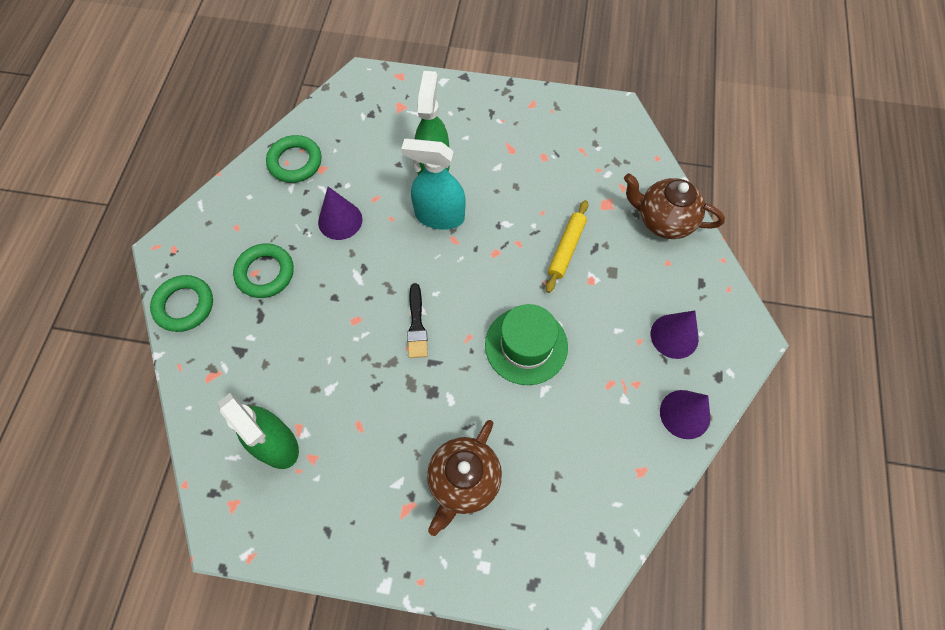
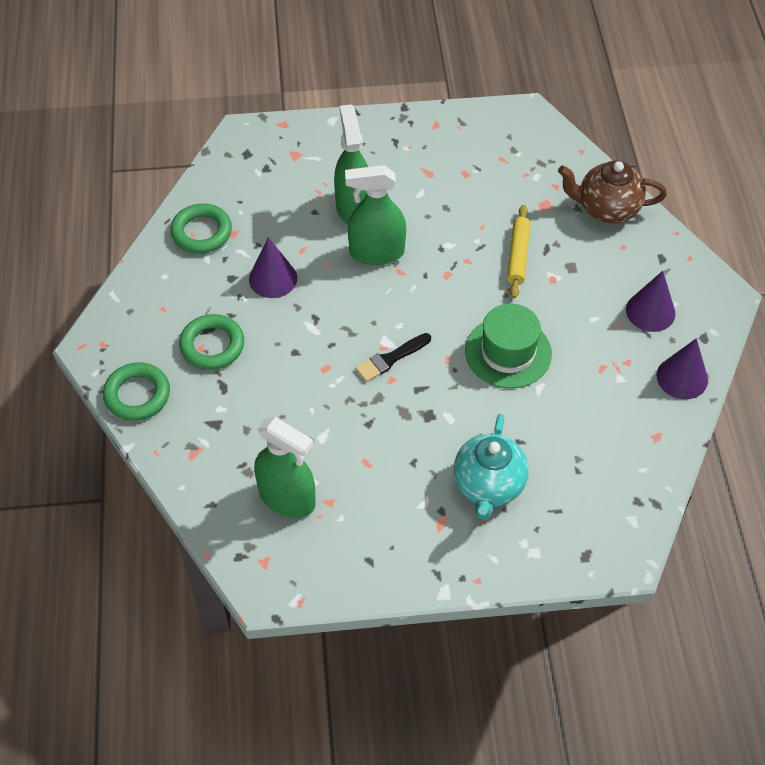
camera: 15 degrees left, 10 degrees down
(416, 325) = (390, 359): black brush -> black brush turned 75 degrees clockwise
(439, 216) = (376, 252): turquoise spray bottle -> green spray bottle
(463, 481) = (488, 485): brown teapot -> turquoise teapot

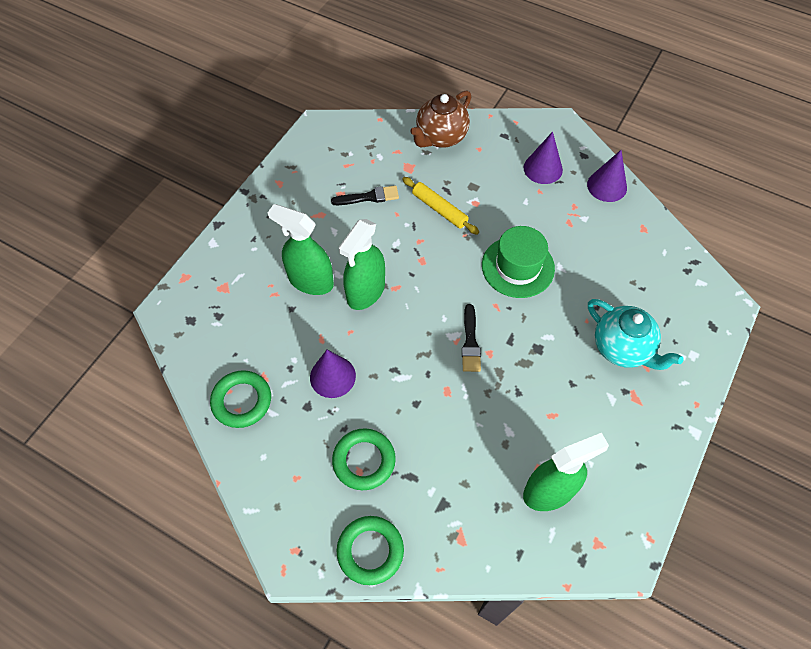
camera: 55 degrees left, 5 degrees up
(481, 196) = (369, 197): none -> black brush

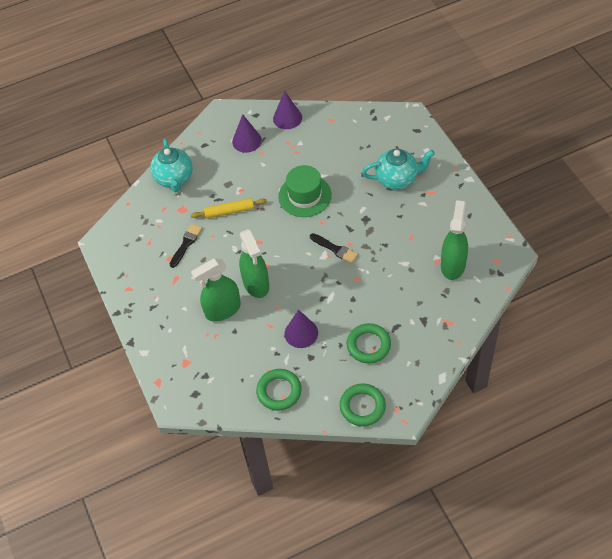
camera: 50 degrees left, 5 degrees down
(370, 551) = (424, 371): green ring -> green ring (362, 406)
(440, 137) = (174, 179): brown teapot -> turquoise teapot

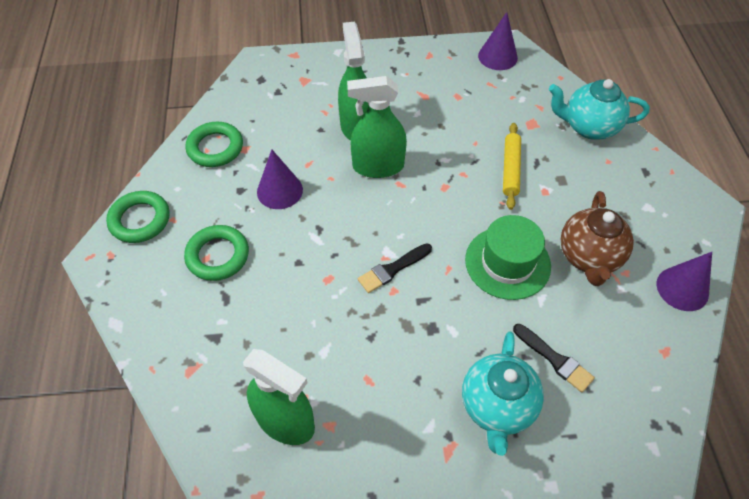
camera: 105 degrees right, 0 degrees up
(186, 244) = (473, 115): black brush -> black brush (555, 359)
(247, 141) = (642, 222): purple cone -> purple cone (497, 56)
(284, 160) = (589, 257): none -> brown teapot

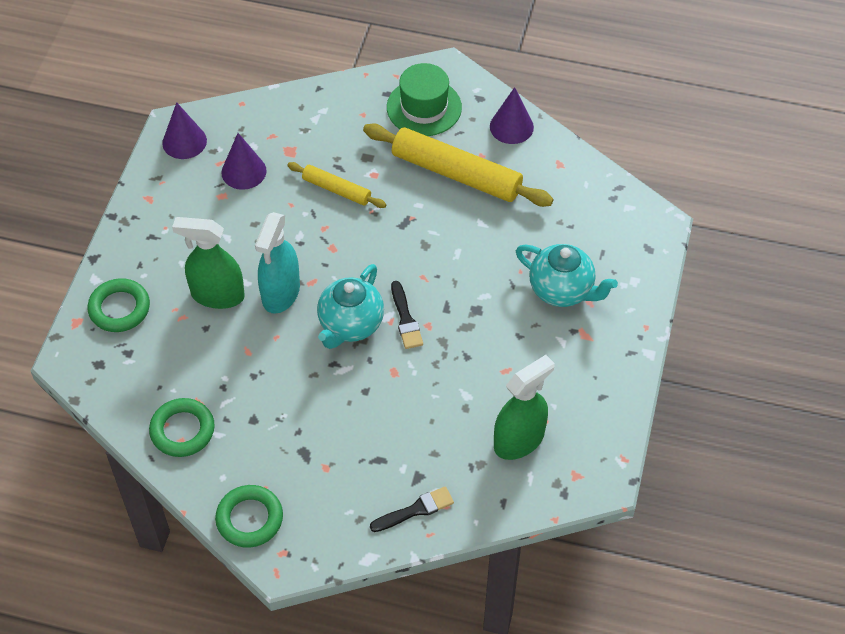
camera: 70 degrees left, 0 degrees up
(218, 256) = (327, 456): green ring -> green ring (119, 308)
(279, 190) = (271, 385): purple cone -> purple cone (243, 171)
(378, 166) = (281, 293): green spray bottle -> turquoise spray bottle
(507, 263) = (436, 232): green hat -> green hat (424, 107)
(555, 359) = (538, 237): black brush -> black brush (415, 510)
(589, 127) = (316, 110): turquoise teapot -> turquoise teapot (350, 325)
(589, 257) = (456, 174): brown teapot -> yellow rolling pin

